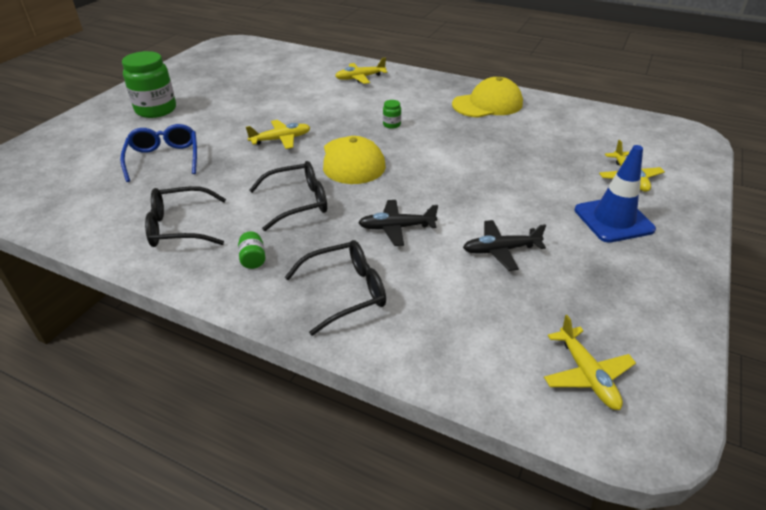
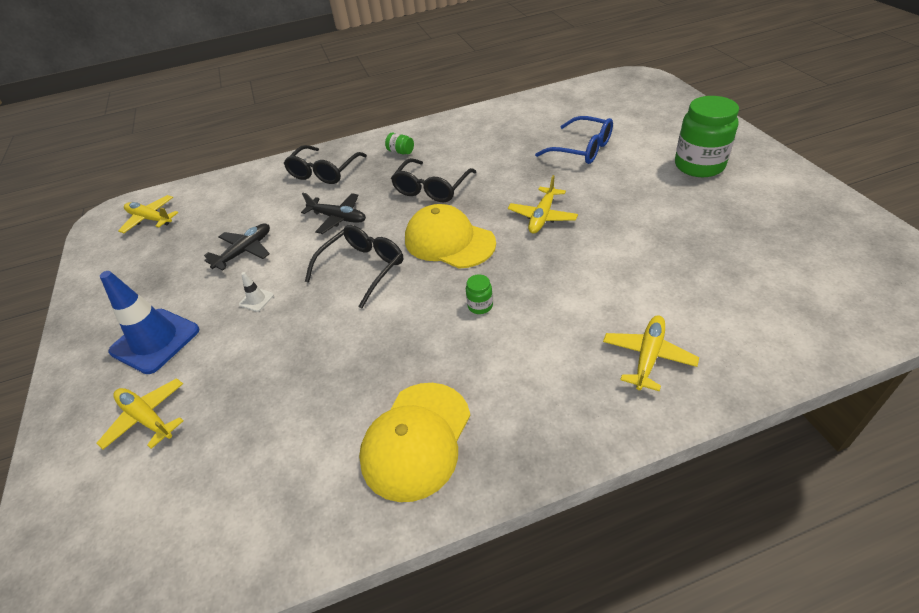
camera: 140 degrees right, 5 degrees up
(180, 227) = (473, 136): black glasses -> black glasses (362, 268)
(396, 228) = (338, 218): black plane -> black plane turned 75 degrees clockwise
(518, 203) = (256, 300): none -> white traffic cone

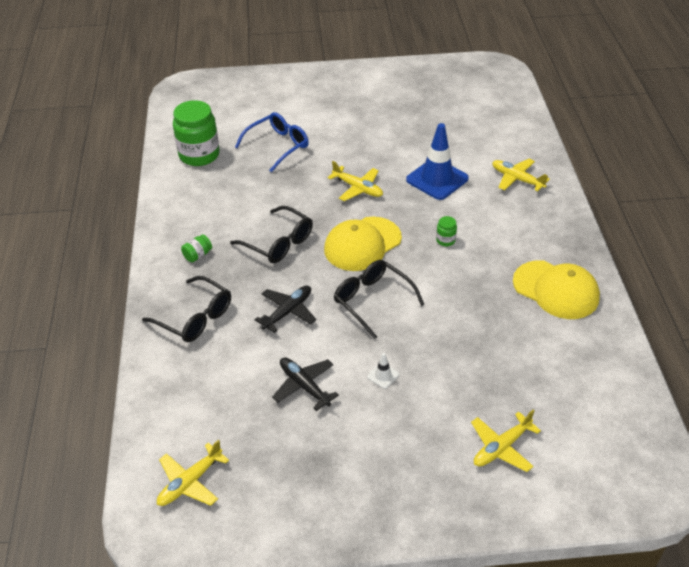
camera: 80 degrees left, 0 degrees up
(155, 341) = (410, 452): blue traffic cone -> blue traffic cone (437, 179)
(699, 165) = (340, 100): green jar -> green jar (199, 155)

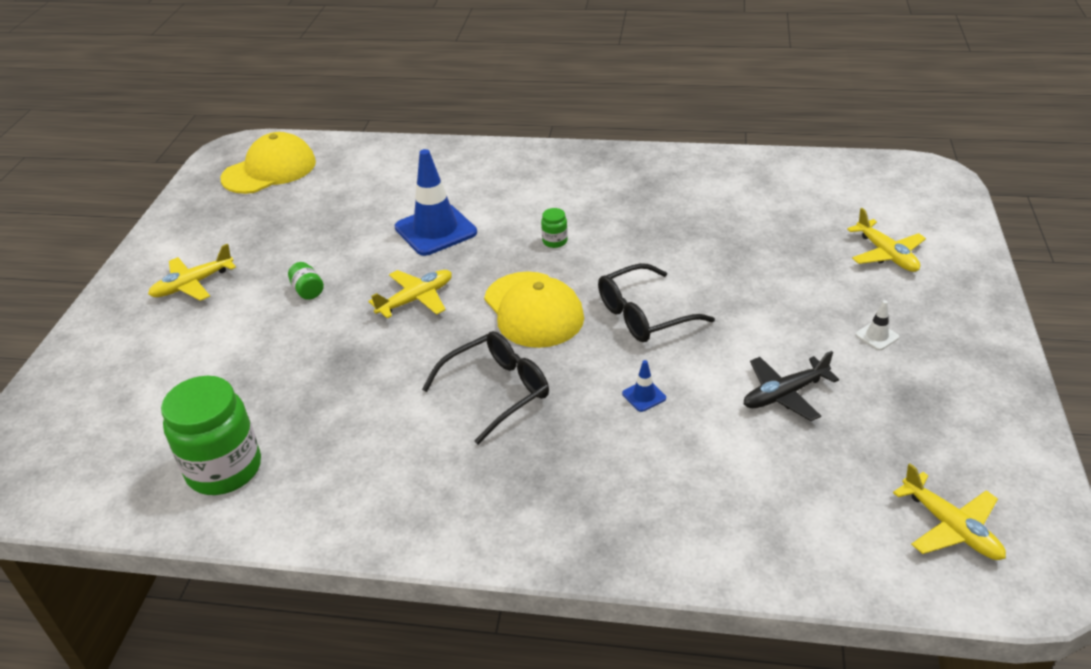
camera: 75 degrees left, 5 degrees down
(195, 317) = (630, 501): black glasses -> none
(198, 255) = (487, 488): green jar -> green jar (308, 291)
(278, 146) = (266, 369): blue glasses -> none
(288, 312) = (644, 396): black plane -> blue traffic cone
(383, 375) = (775, 323): white traffic cone -> white traffic cone (877, 336)
(517, 179) = (469, 173): yellow plane -> yellow plane (192, 284)
(556, 290) = (664, 181): yellow cap -> yellow cap (269, 170)

